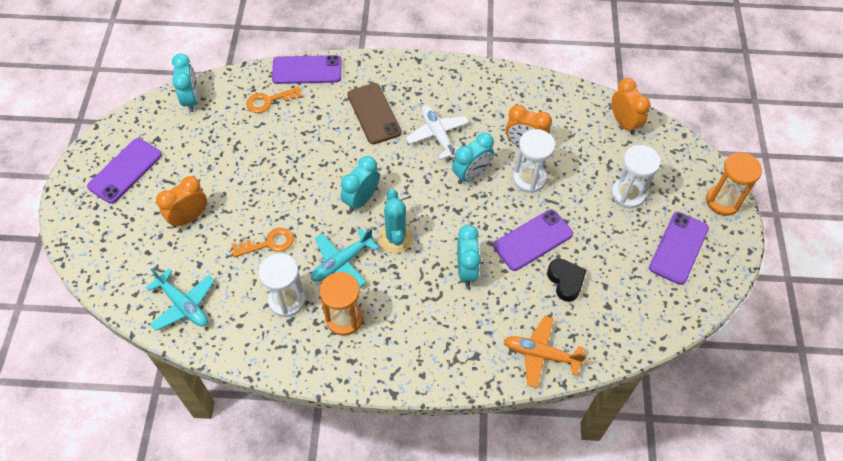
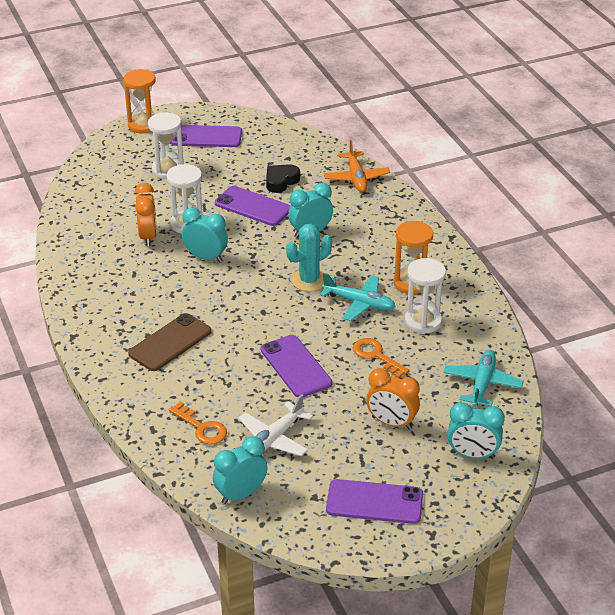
camera: 115 degrees left, 20 degrees down
(307, 70) = (137, 415): purple phone -> purple phone (295, 366)
(361, 199) = (283, 315): turquoise clock -> turquoise clock (472, 455)
(437, 135) = (171, 291): white plane -> white plane (273, 439)
(624, 123) = (85, 188): orange clock -> none

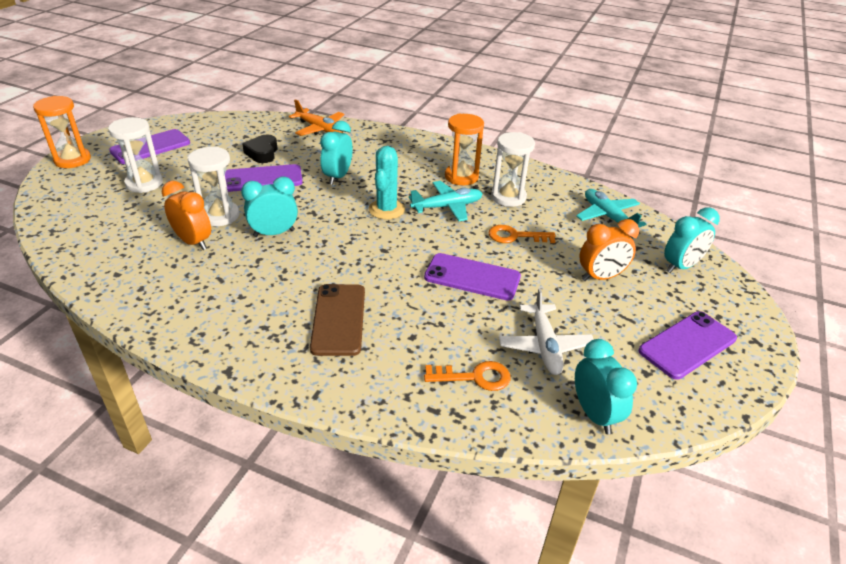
camera: 45 degrees left, 0 degrees up
(241, 494) = (594, 414): turquoise clock -> turquoise clock turned 150 degrees clockwise

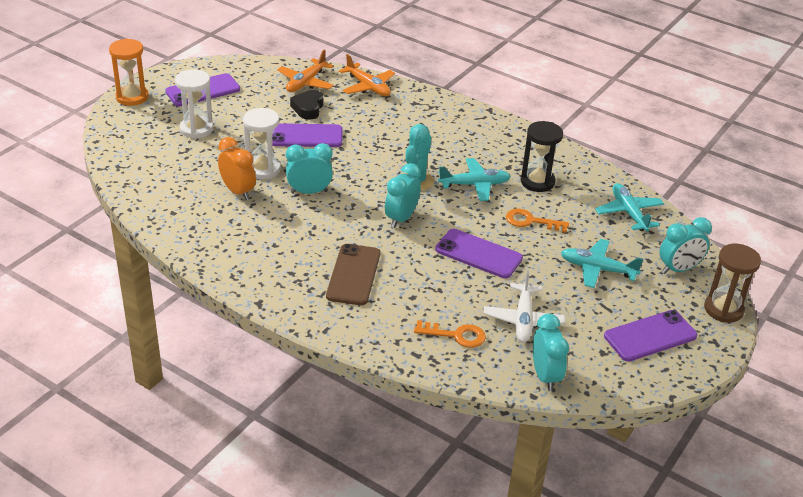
camera: 10 degrees right, 0 degrees up
(257, 131) = (306, 82): none -> orange plane
(338, 177) = (376, 142): turquoise clock -> turquoise clock (401, 218)
(461, 177) = (497, 155): orange hourglass -> none
(508, 197) = (537, 182): white hourglass -> black hourglass
(601, 277) = (597, 269): orange clock -> turquoise plane
(746, 303) = (723, 309): none -> brown hourglass

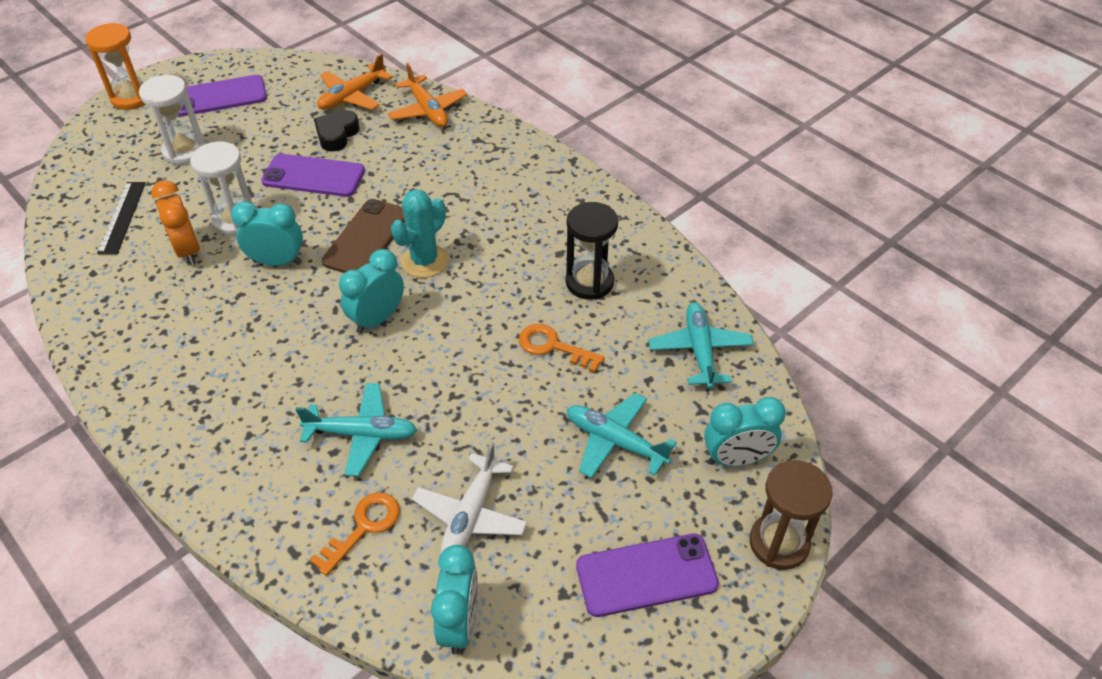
camera: 15 degrees right, 10 degrees up
(174, 175) = (122, 217): none -> black ruler
(353, 275) = (271, 402): brown phone -> brown phone (366, 238)
(456, 335) = (363, 527): orange key -> orange key turned 75 degrees counterclockwise
(475, 185) = (501, 277): turquoise plane -> turquoise plane (362, 434)
(478, 254) = (456, 392): purple phone -> none

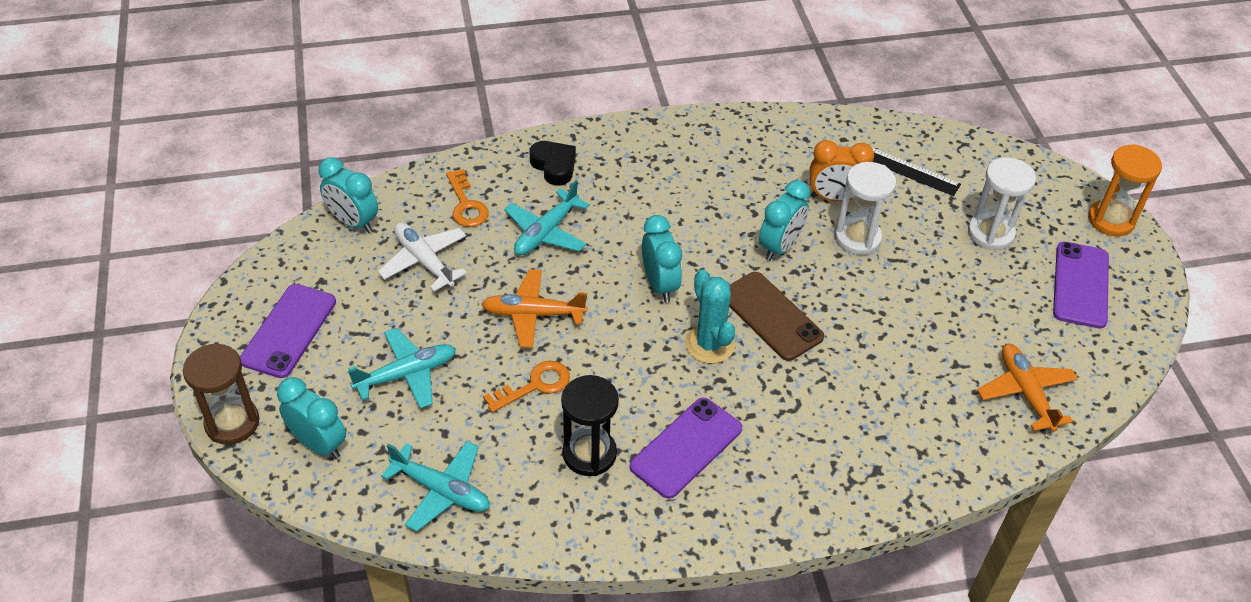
camera: 120 degrees right, 0 degrees up
(313, 176) = (892, 311): purple phone -> purple phone (686, 447)
(337, 135) = (955, 353): black heart -> black heart (554, 166)
(428, 110) = (961, 449): orange plane -> orange plane (533, 314)
(736, 459) = (319, 444): turquoise clock -> turquoise clock turned 105 degrees clockwise

